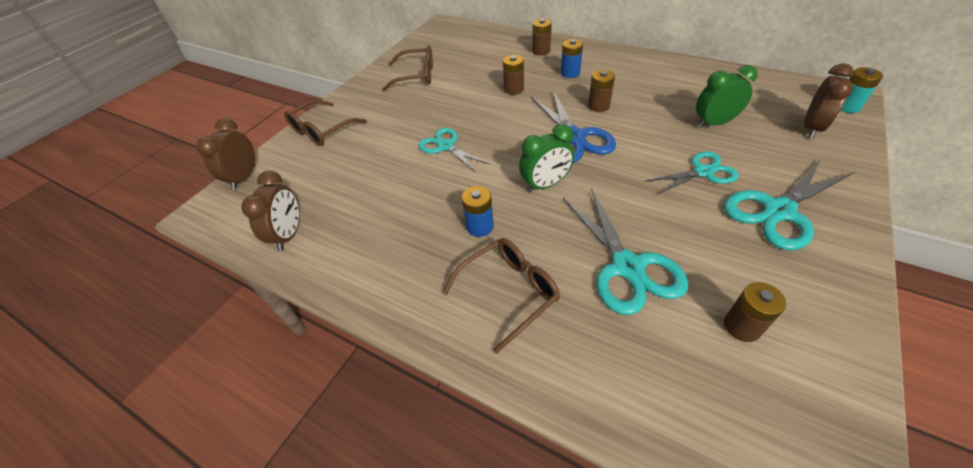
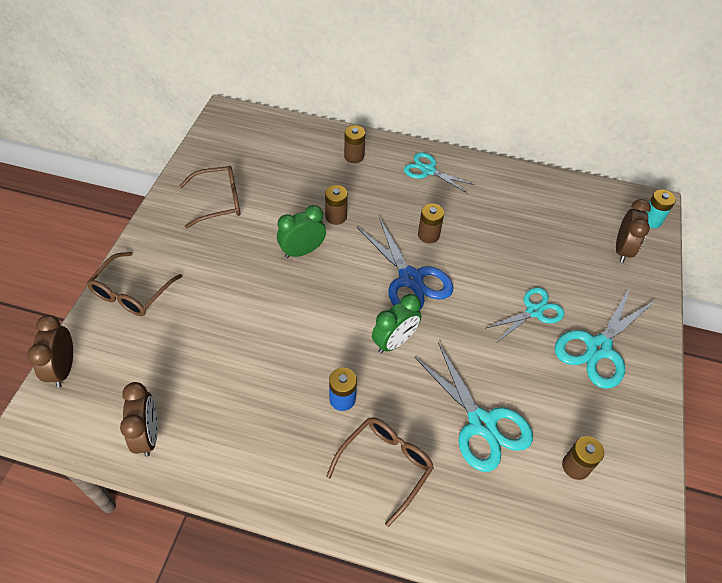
camera: 20 degrees left, 5 degrees up
(445, 146) = (281, 303): turquoise scissors -> turquoise scissors (428, 170)
(570, 73) = (391, 189): blue battery -> none
(714, 123) = (539, 250): green clock -> green clock (302, 251)

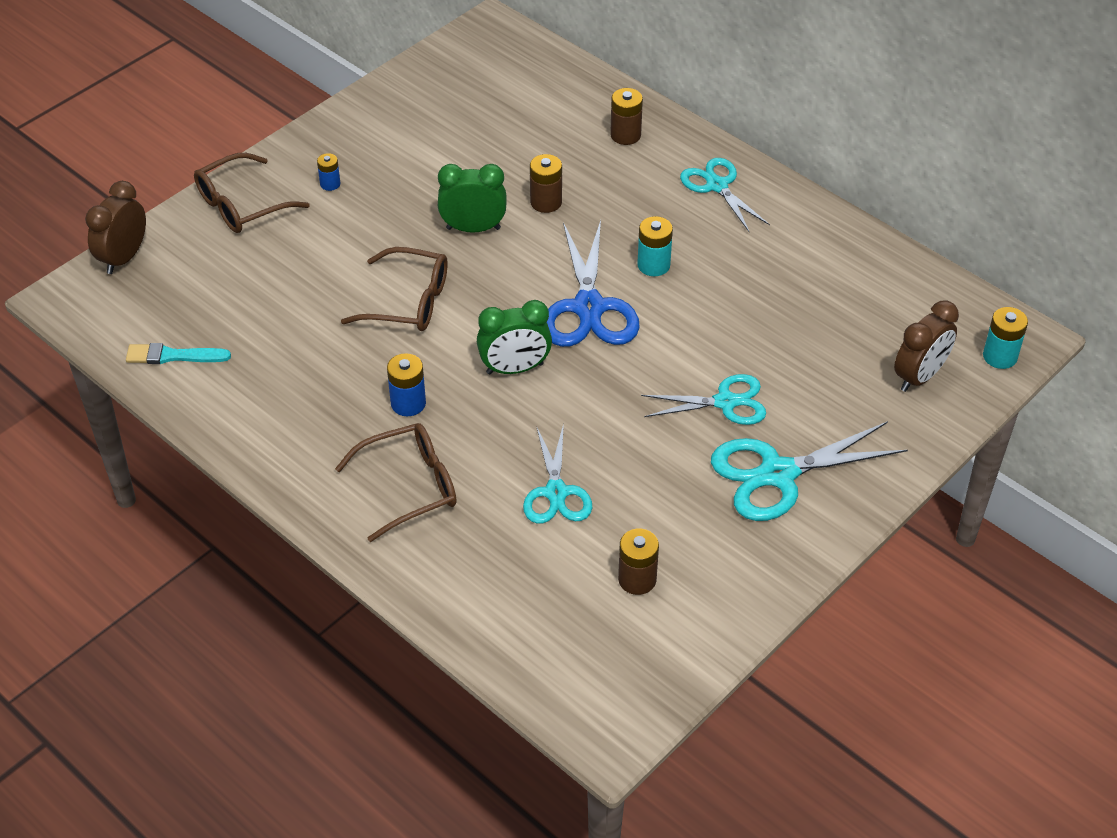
camera: 30 degrees right, 5 degrees down
(148, 435) = (173, 356): brown clock -> turquoise brush
(186, 254) = (330, 184): none -> blue battery
(219, 201) = (408, 135): brown glasses -> brown glasses (408, 302)
(428, 235) = (653, 265): brown battery -> turquoise battery
(482, 424) = (556, 493): turquoise scissors -> turquoise scissors, size x0.65

